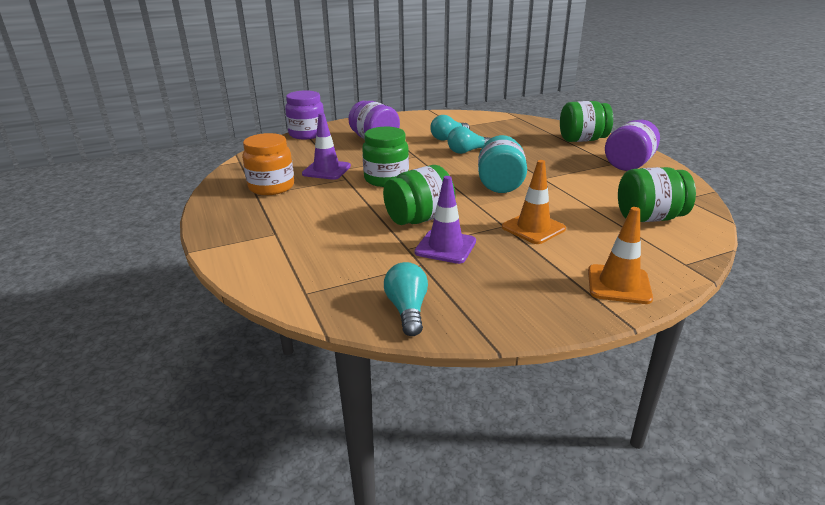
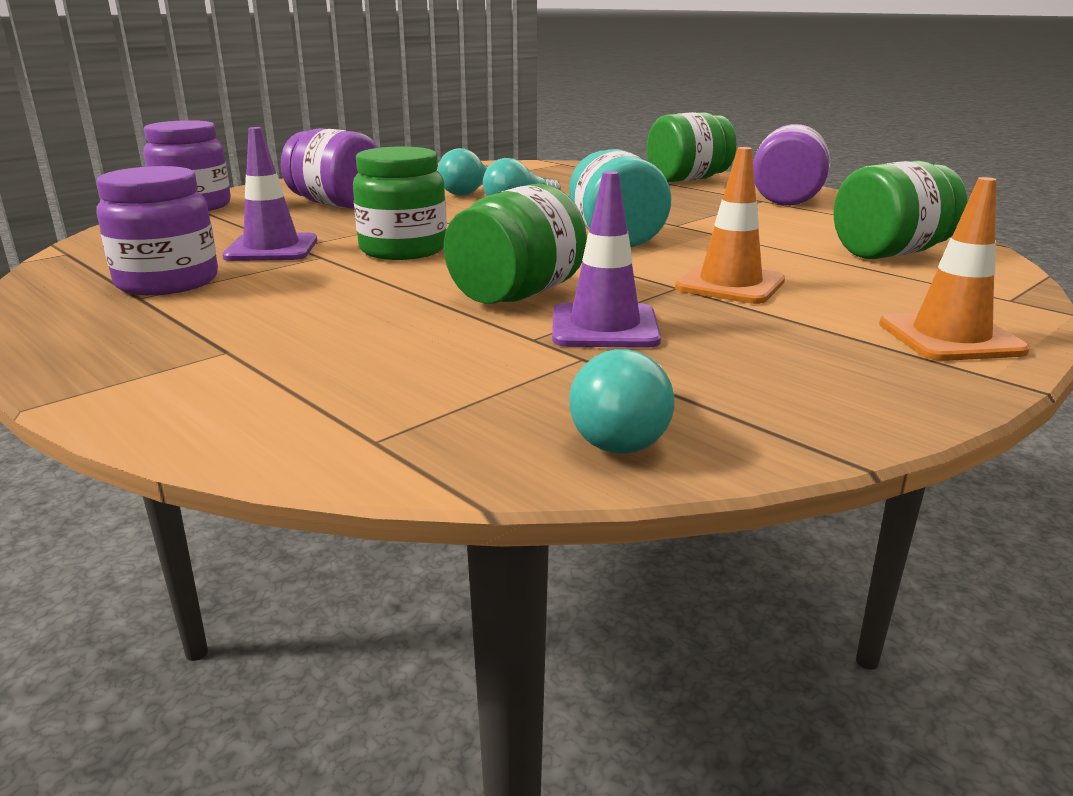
camera: 20 degrees left, 5 degrees down
(271, 187) = (167, 282): orange jar -> purple jar
(407, 310) = (626, 433): turquoise light bulb -> turquoise light bulb turned 135 degrees counterclockwise

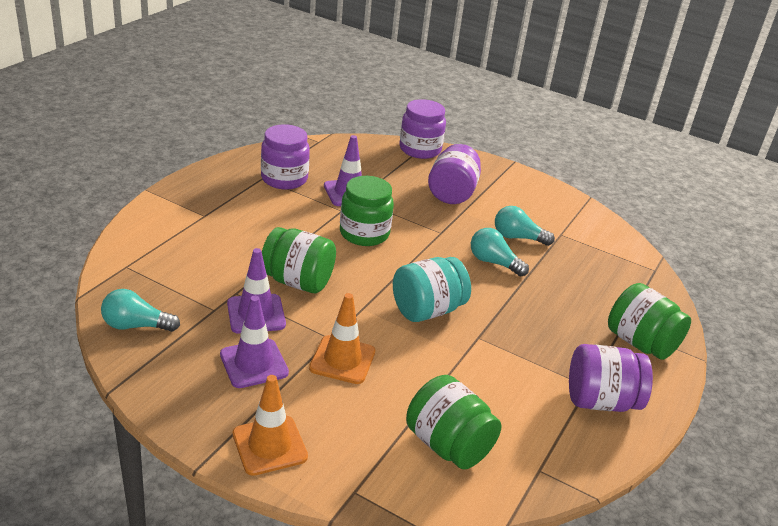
camera: 70 degrees right, 10 degrees up
(747, 336) = (254, 363): none -> purple traffic cone

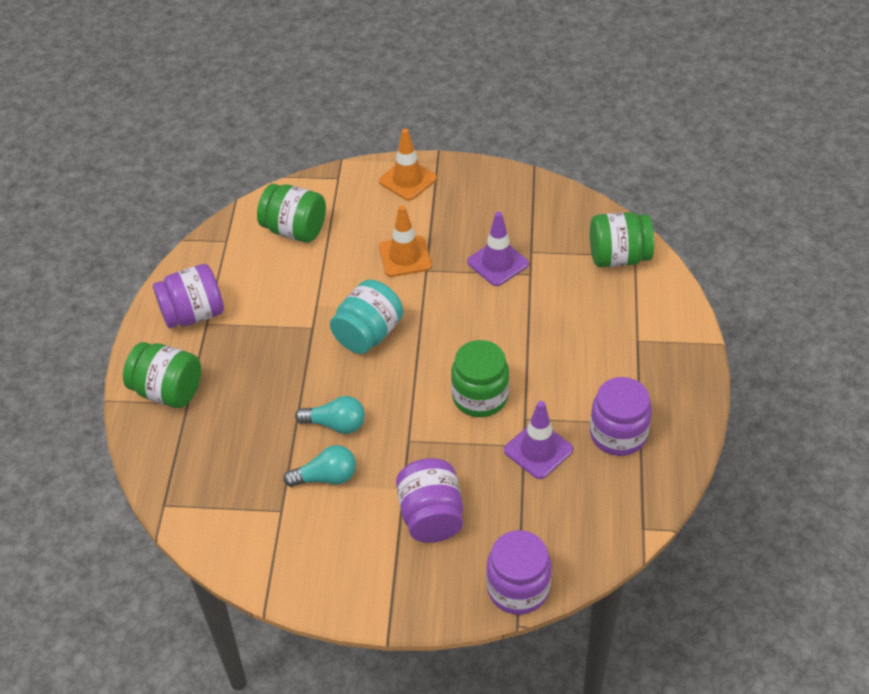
camera: 160 degrees right, 15 degrees up
(136, 325) = (569, 213): turquoise light bulb -> none
(254, 363) = (463, 225): purple traffic cone -> none
(297, 281) = (493, 309): green jar -> green jar (618, 257)

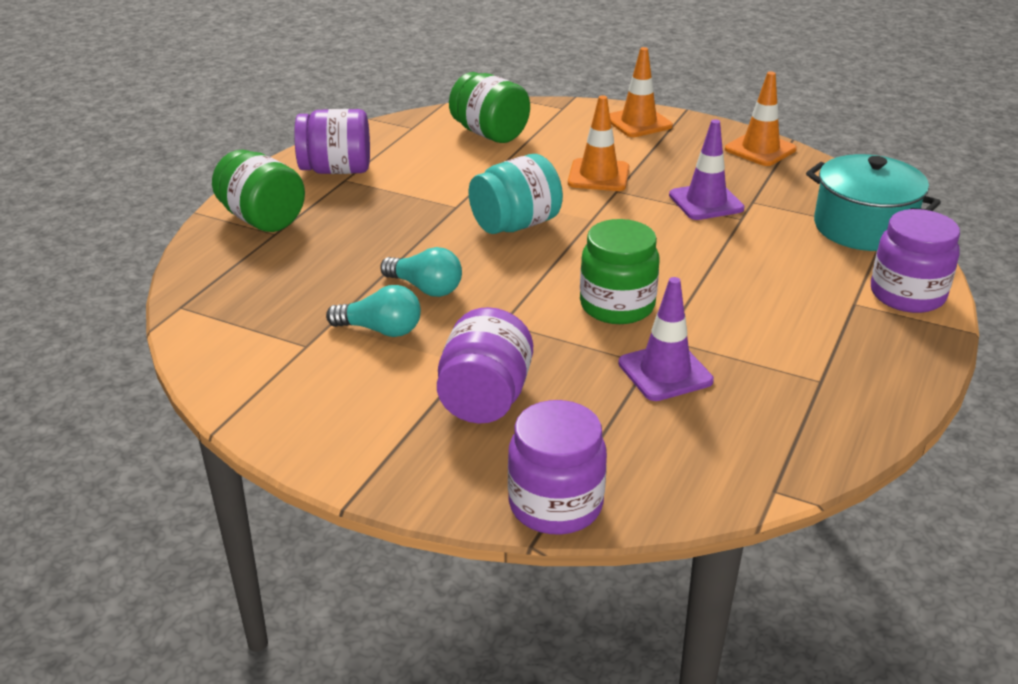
camera: 20 degrees right, 15 degrees down
(514, 186) = (760, 149): none -> orange traffic cone
(618, 257) = (863, 227): green jar -> turquoise pot
(618, 434) = (784, 384): purple jar -> purple jar (907, 295)

